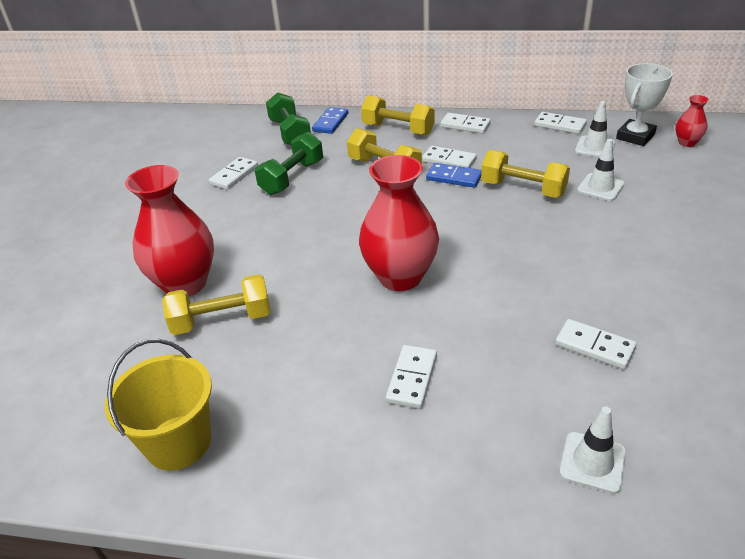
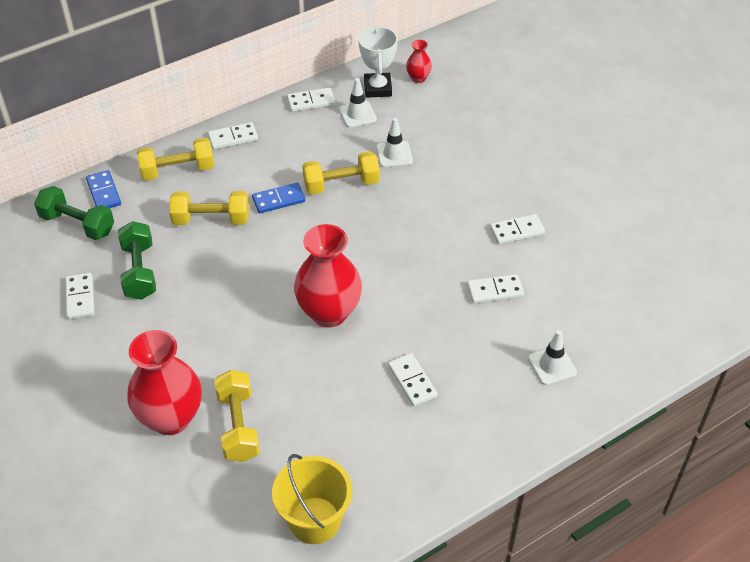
camera: 45 degrees left, 10 degrees up
(222, 320) = (238, 426): yellow dumbbell -> yellow dumbbell turned 45 degrees counterclockwise
(449, 160) = (257, 183): white domino -> white domino (516, 231)

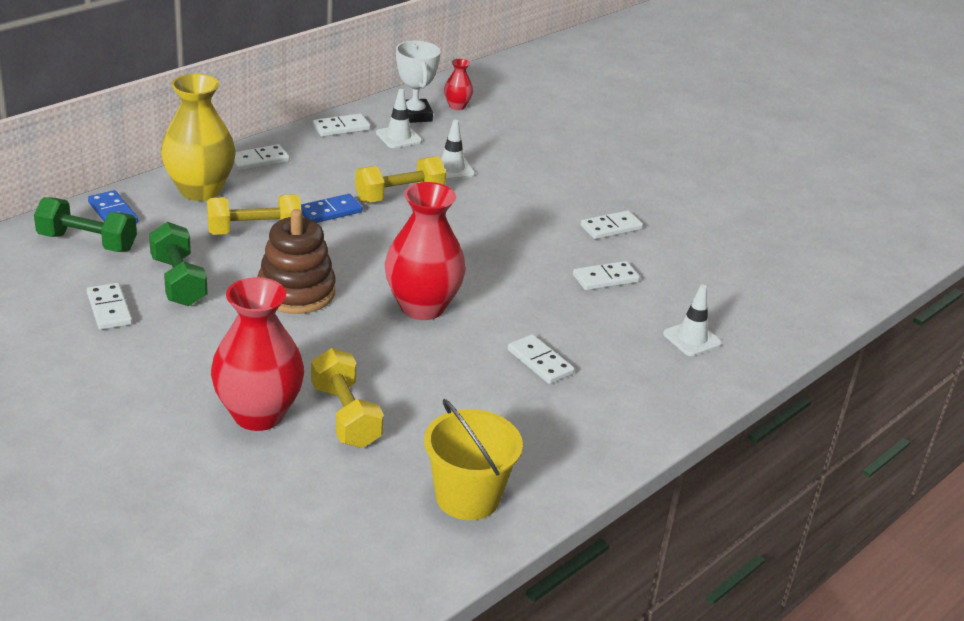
camera: 15 degrees left, 15 degrees down
(178, 170) = (200, 190): yellow dumbbell -> yellow vase
(230, 289) = (296, 292): none -> brown stacking toy

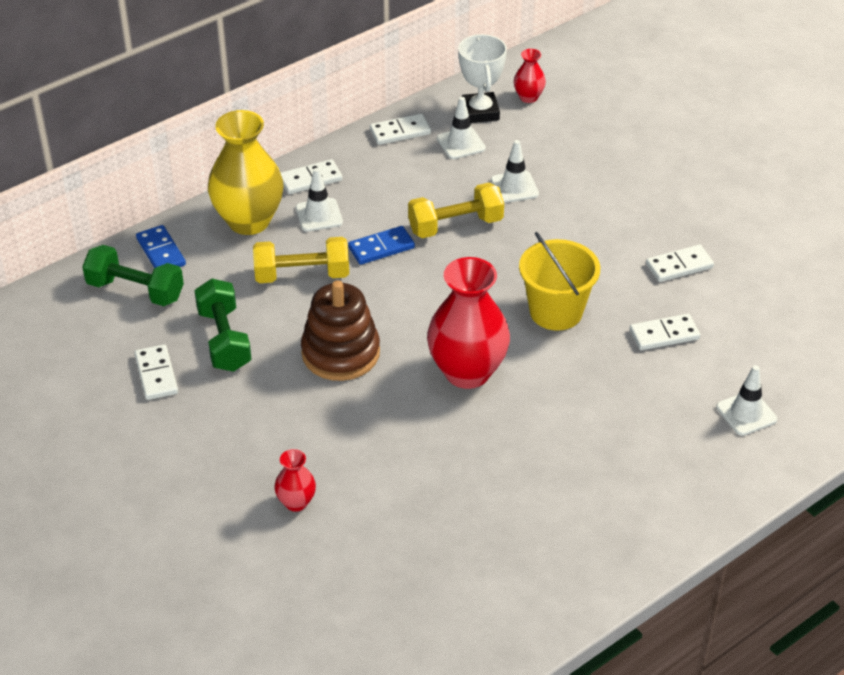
camera: 10 degrees right, 10 degrees up
(258, 414) = (296, 502): red vase -> red vase, size x0.47
(268, 187) = (319, 215): none -> white traffic cone
(345, 416) = (380, 505): yellow dumbbell -> none
(467, 497) = (492, 602): yellow bucket -> yellow bucket (556, 311)
(540, 362) = (582, 442): white domino -> none

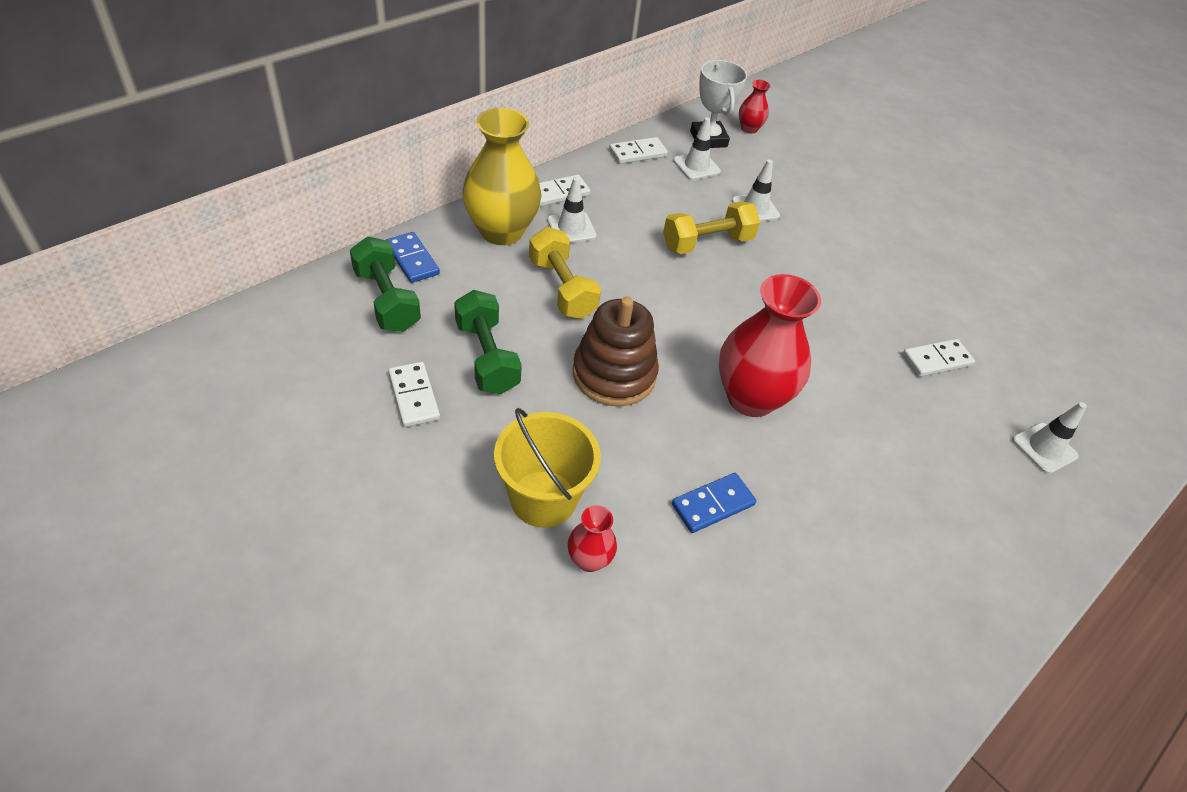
camera: 10 degrees left, 5 degrees up
(135, 291) = (386, 300): green dumbbell -> green dumbbell turned 45 degrees clockwise
(302, 275) = (562, 288): yellow dumbbell -> yellow dumbbell turned 75 degrees clockwise
(381, 247) = (638, 262): blue domino -> blue domino (713, 504)
(556, 311) = (824, 333): yellow bucket -> yellow bucket (543, 498)
(679, 266) = (929, 289): white domino -> none

